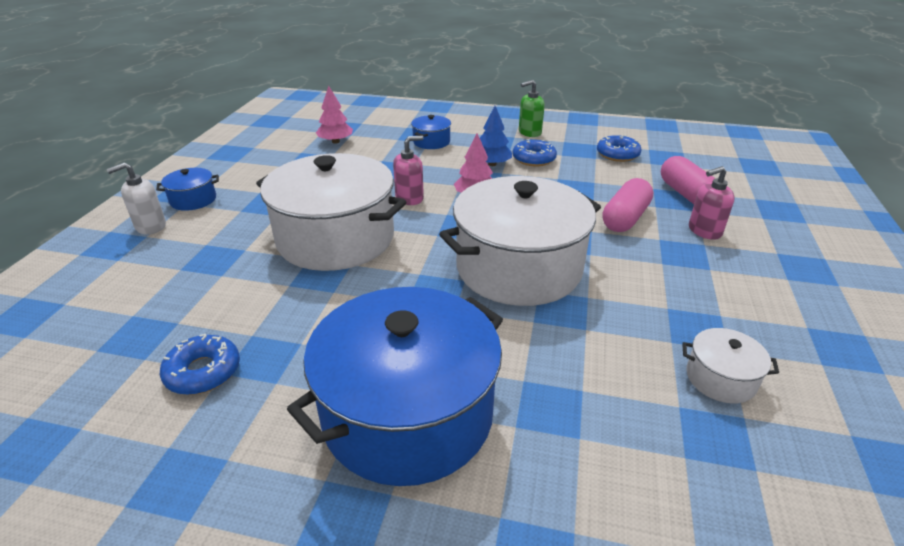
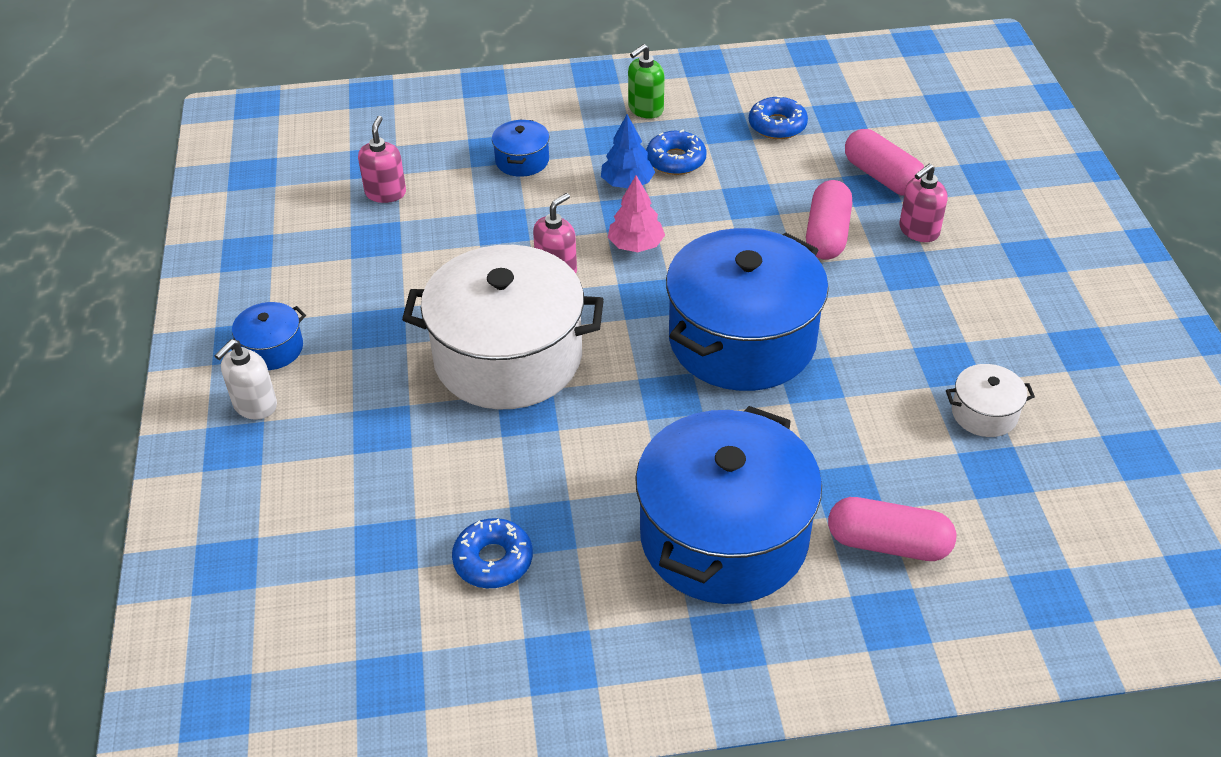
camera: 20 degrees left, 10 degrees up
(335, 141) = (385, 193): pink tree -> pink soap dispenser
(518, 268) = (742, 340): white pot -> blue pot
(567, 474) = (888, 543): none -> pink capsule

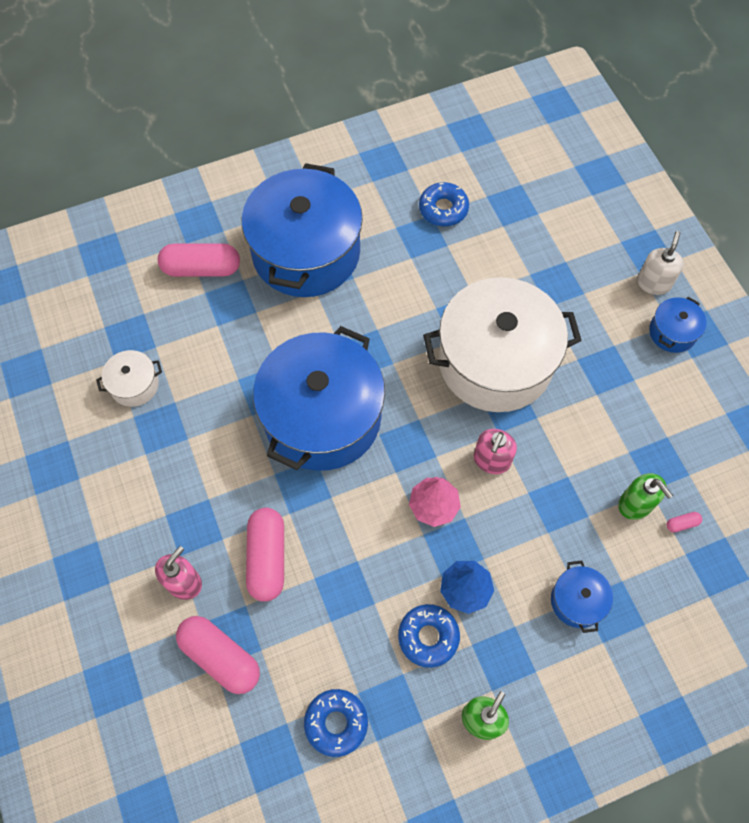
camera: 165 degrees right, 20 degrees up
(385, 193) = (682, 524): pink soap dispenser -> pink capsule
(422, 213) = (635, 504): none -> green soap dispenser

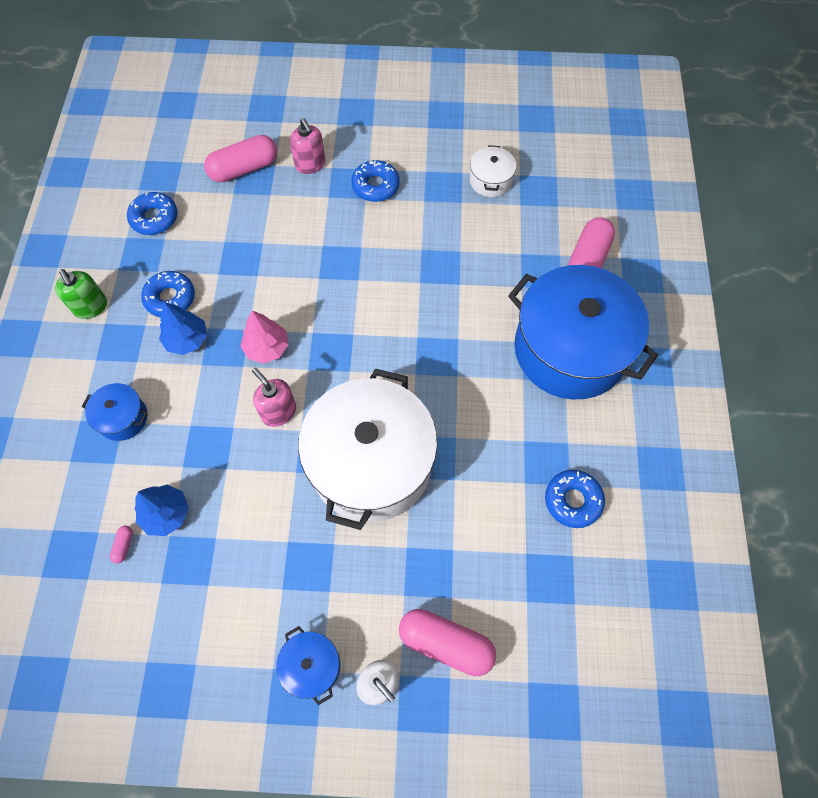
camera: 115 degrees right, 0 degrees up
(187, 496) = (375, 186): none -> blue donut
(267, 558) = (296, 219): pink capsule -> pink capsule (446, 643)
(322, 417) = (392, 298): blue pot -> none
(635, 504) = (166, 514): green soap dispenser -> blue tree

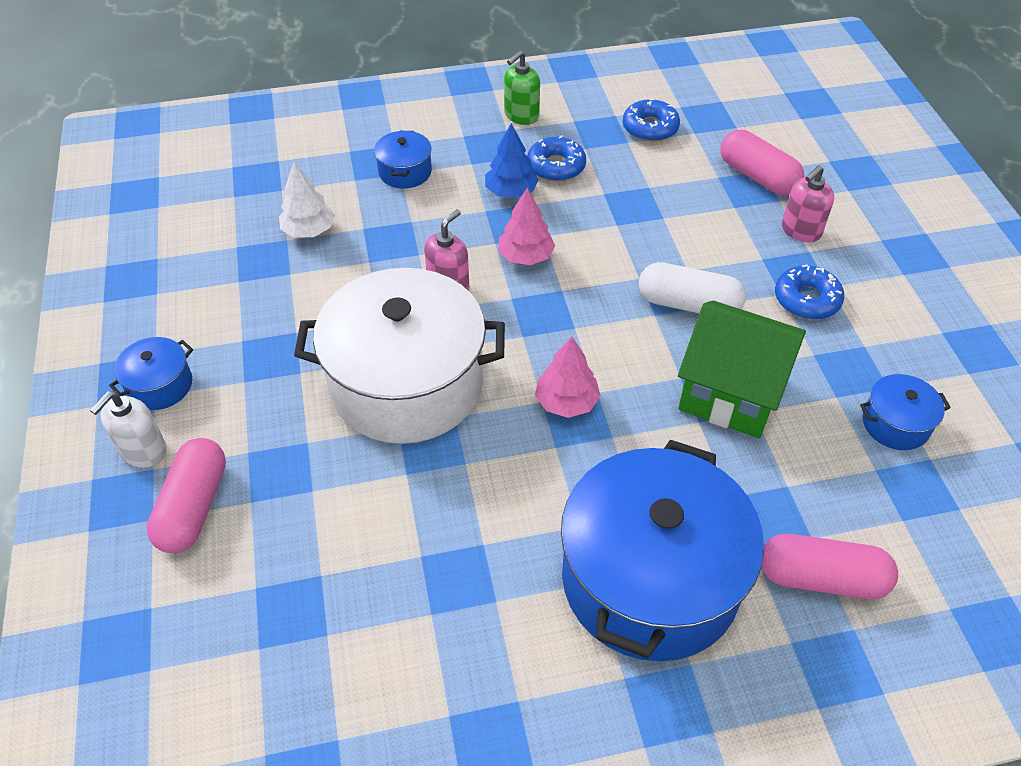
camera: 75 degrees right, 15 degrees down
(124, 545) = (270, 210): pink capsule -> none
(166, 514) = (309, 230): blue tree -> white tree
(355, 256) = (688, 304): none -> white capsule
(420, 358) = (566, 402): none -> pink tree
(441, 258) = (731, 393): none -> green house
(490, 181) = (895, 424): white pot -> blue pot
(573, 500) = (408, 622): blue donut -> none

